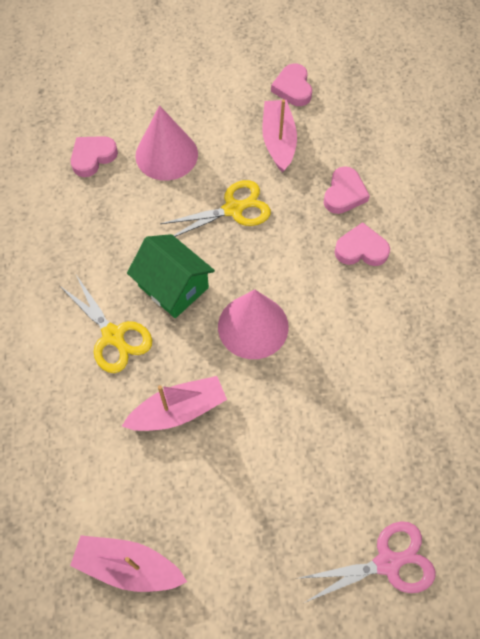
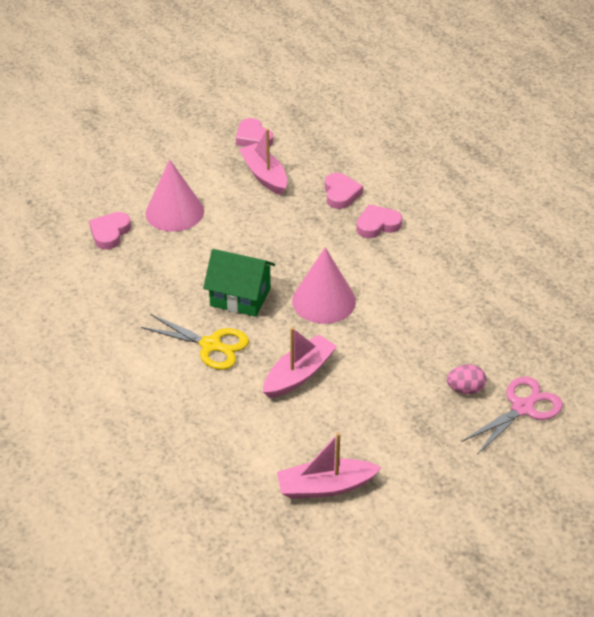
camera: 25 degrees left, 20 degrees down
(233, 209) = (256, 231): yellow scissors -> none
(338, 508) = (465, 389): none -> pink egg

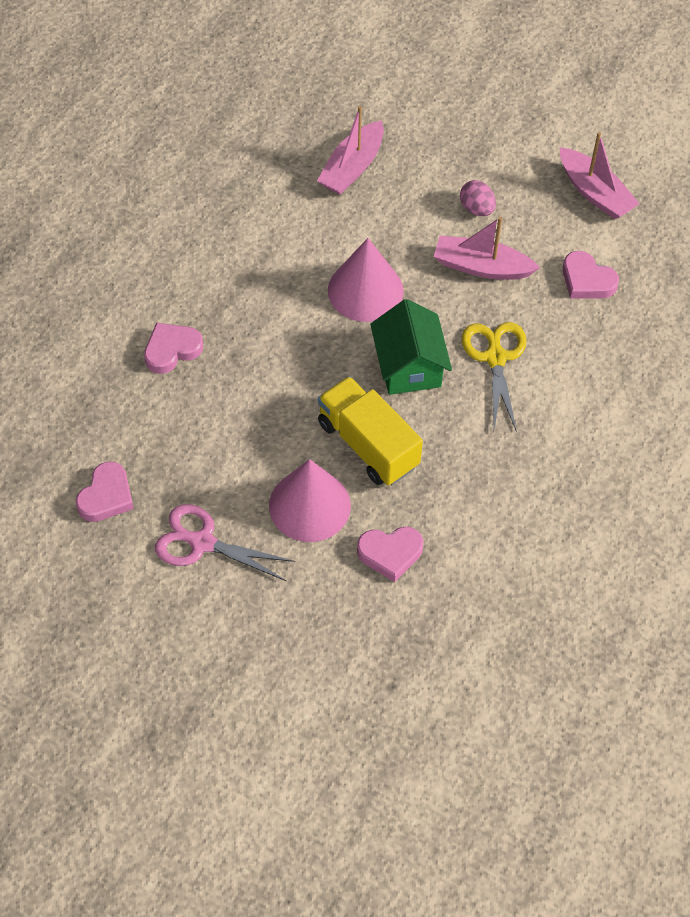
camera: 120 degrees left, 15 degrees up
(195, 253) = (368, 444): none -> yellow truck
(264, 175) = (181, 445): pink boat -> pink boat (352, 167)
(377, 225) = (209, 292): pink heart -> pink heart (587, 280)
(465, 389) = (410, 136): pink egg -> pink egg (476, 209)
(522, 408) = (405, 90): pink scissors -> pink scissors (202, 542)

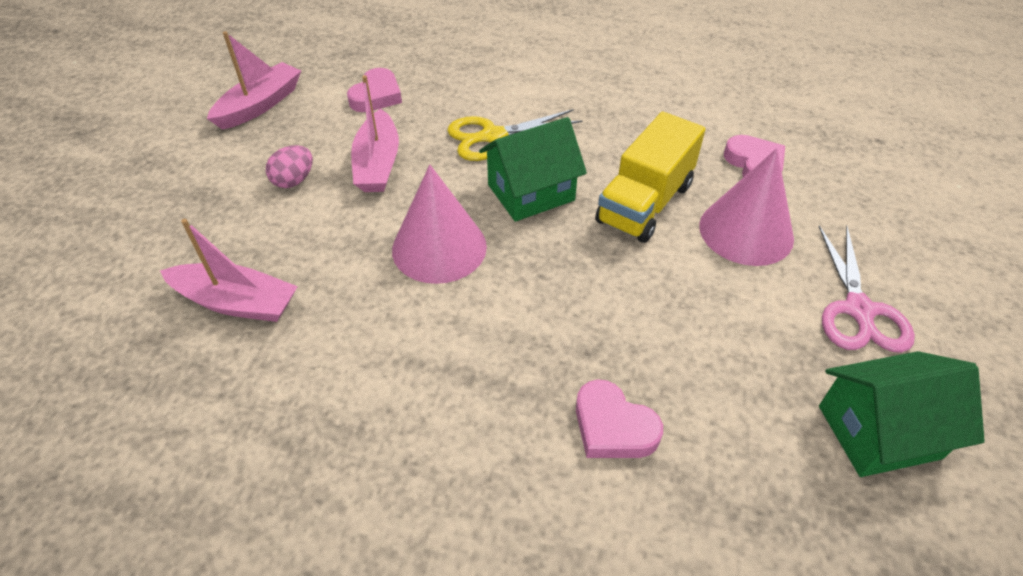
camera: 105 degrees left, 10 degrees down
(106, 496) = (878, 432): pink heart -> green house

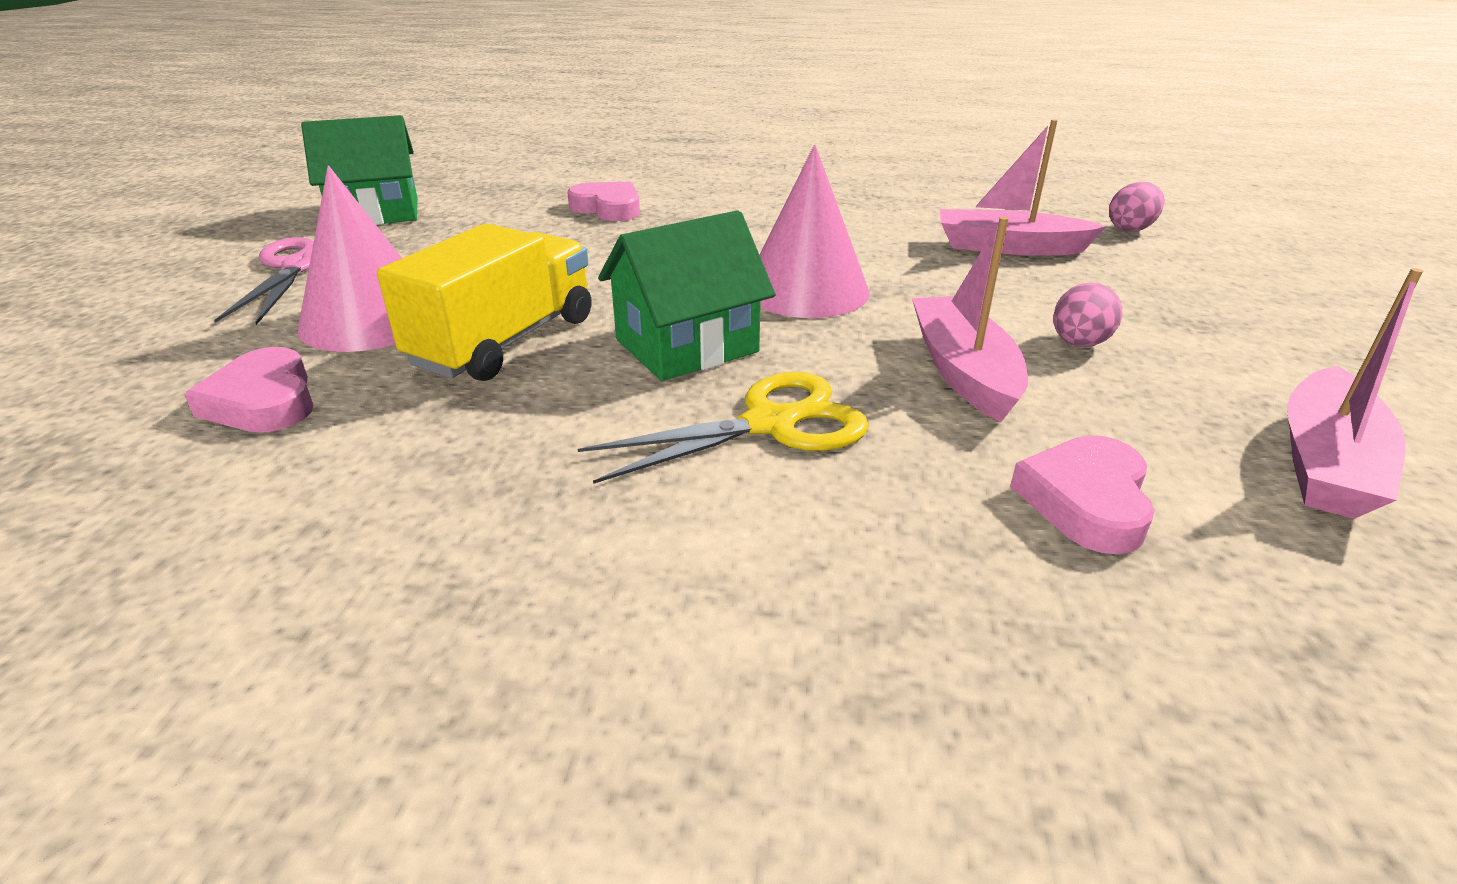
camera: 175 degrees right, 15 degrees down
(90, 331) = (1130, 229): none -> pink egg

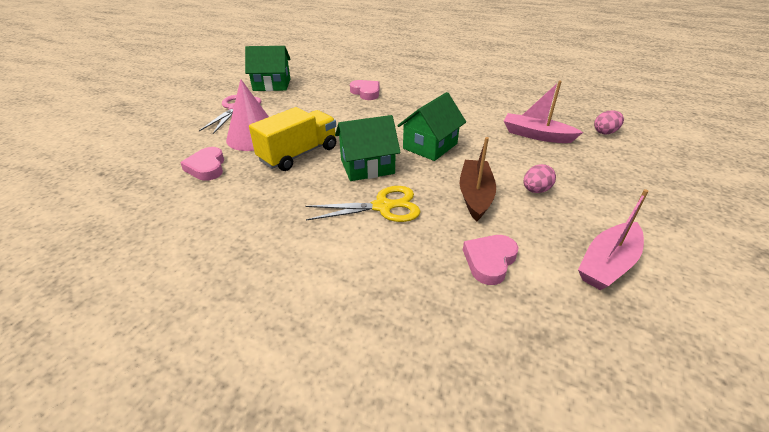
camera: 15 degrees right, 5 degrees up
(806, 290) = (430, 146): pink cone -> green house
(963, 371) = (475, 195): pink boat -> brown boat

